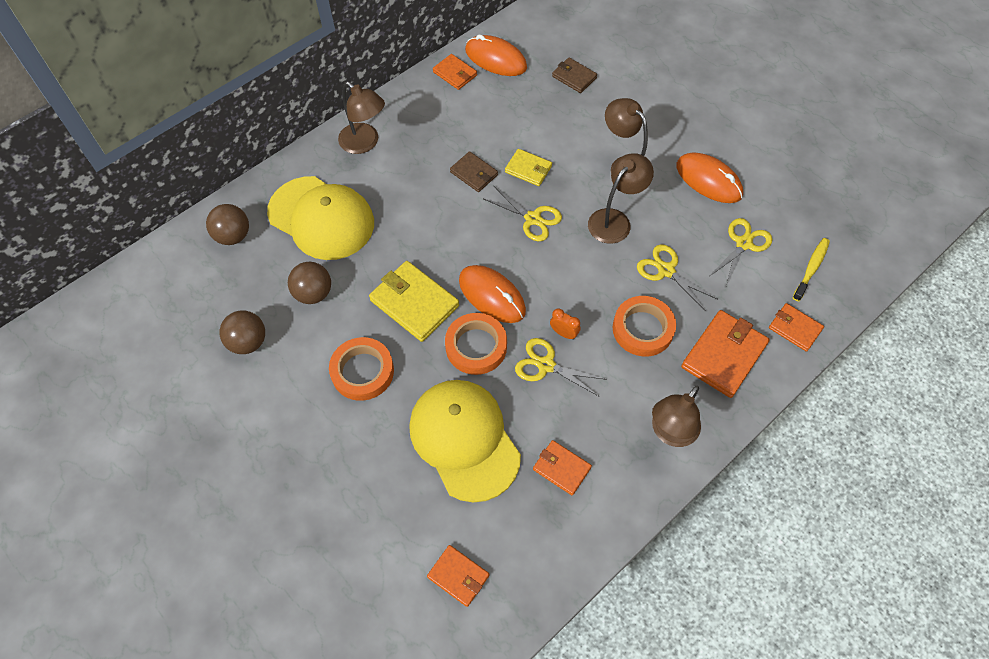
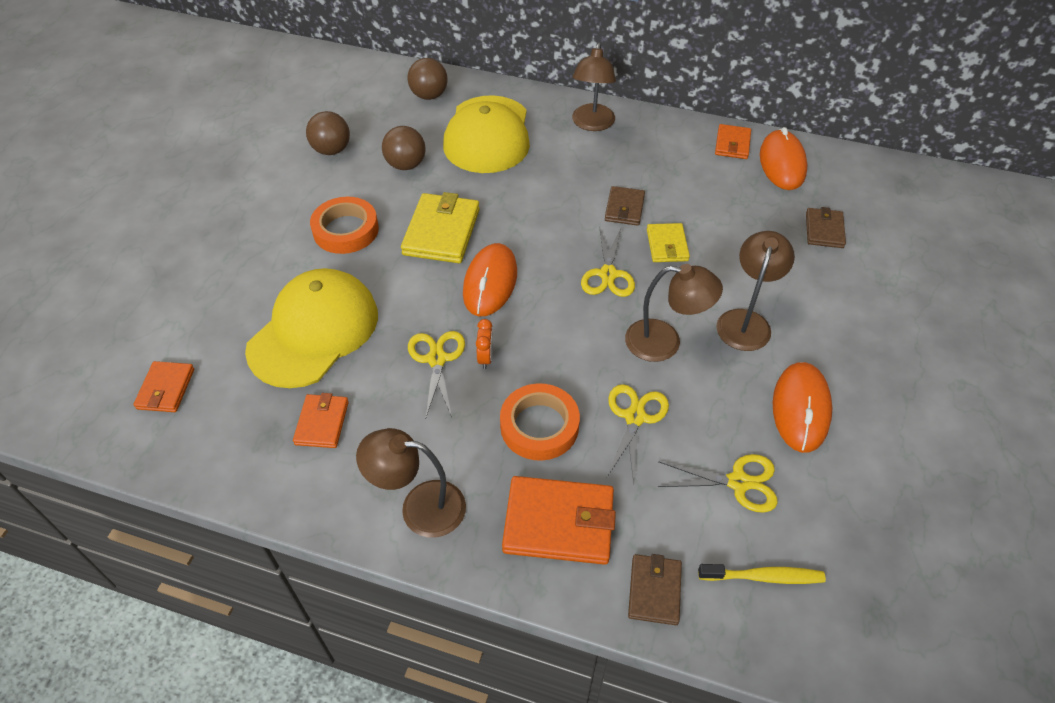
camera: 60 degrees right, 10 degrees down
(476, 346) = (423, 296): orange tape -> none
(794, 328) = (654, 591): orange wallet -> brown wallet

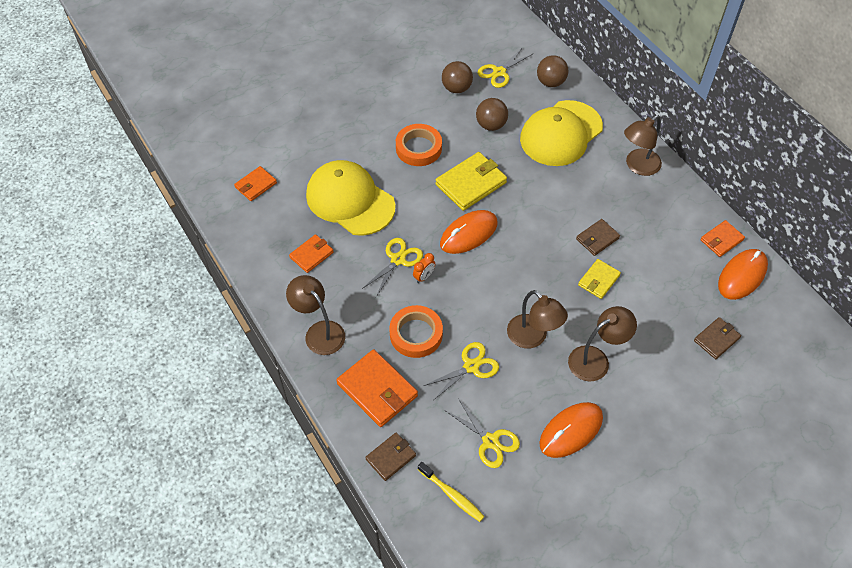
camera: 40 degrees right, 5 degrees up
(314, 331) = (350, 200): yellow cap -> yellow cap turned 120 degrees counterclockwise
(608, 274) = (542, 274): yellow scissors -> yellow scissors (499, 72)

